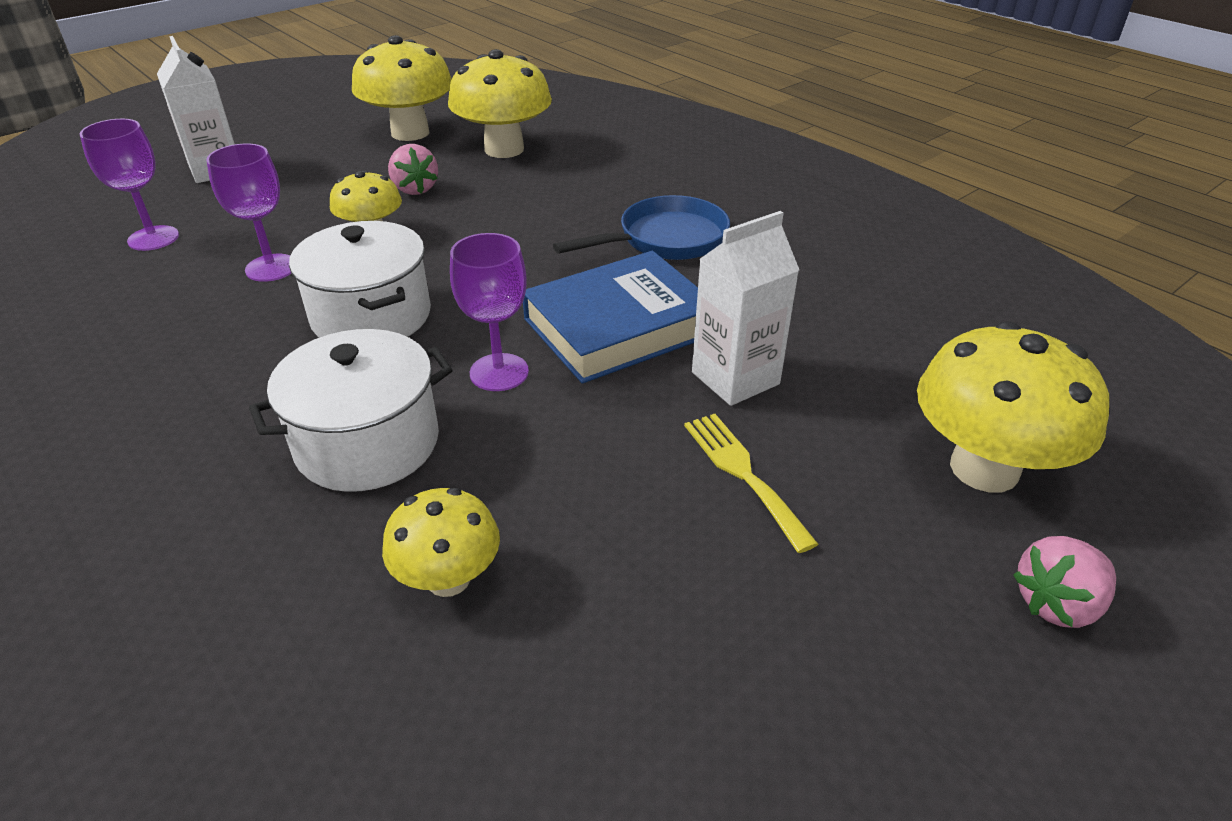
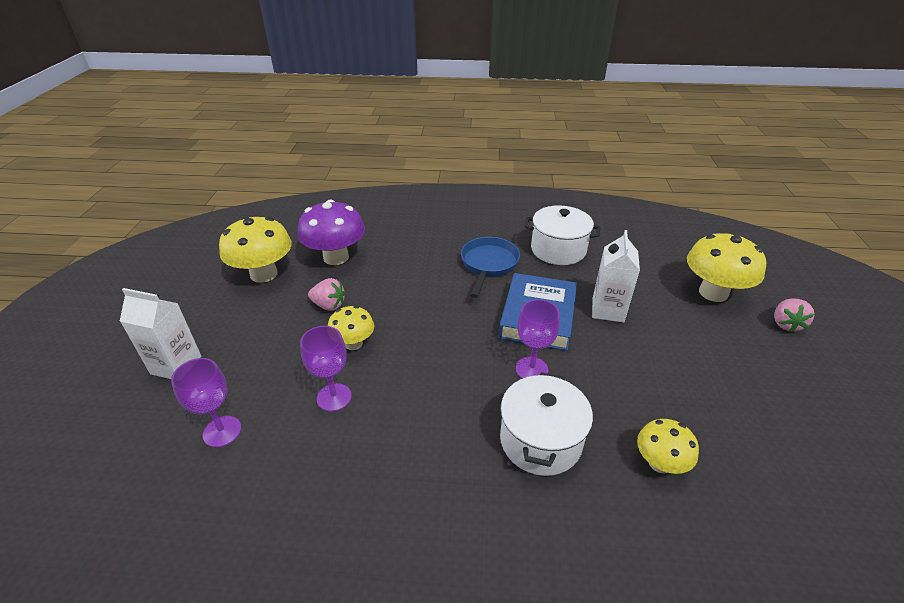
camera: 45 degrees left, 0 degrees up
(371, 316) = (433, 384): white pot -> white pot (558, 250)
(504, 149) = (336, 257): yellow mushroom -> purple mushroom
(743, 473) = (667, 345): yellow fork -> none

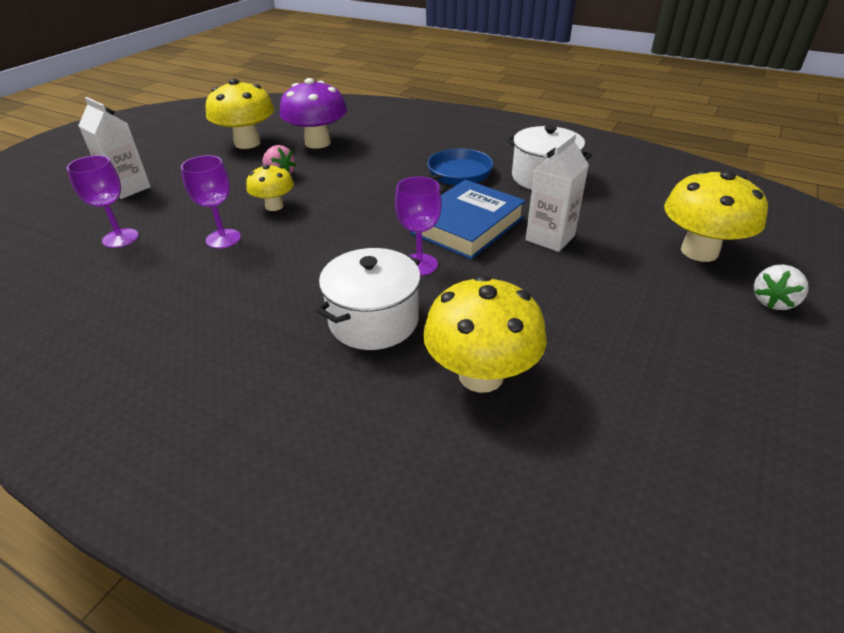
camera: 25 degrees right, 0 degrees up
(659, 463) = (481, 375): yellow mushroom -> yellow mushroom, size x1.71
(786, 324) = (773, 302): pink strawberry -> white strawberry

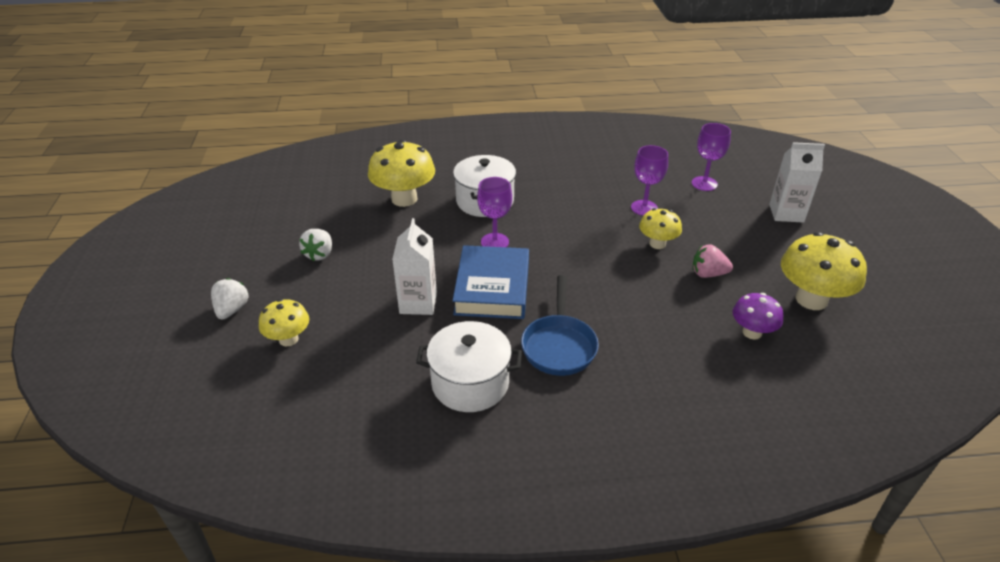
camera: 145 degrees right, 0 degrees up
(318, 143) = (752, 332): purple mushroom -> purple mushroom, size x0.59
(648, 332) = (319, 254): none -> white strawberry
(699, 251) = (288, 339): yellow mushroom -> yellow mushroom, size x0.59

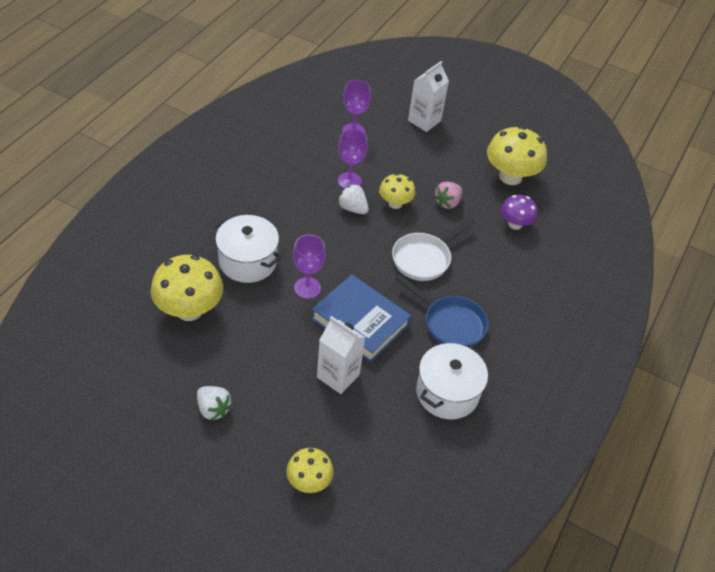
camera: 60 degrees left, 10 degrees up
(232, 310) = (234, 507): white strawberry -> white strawberry (353, 208)
(617, 291) = (424, 258): none -> white pan

